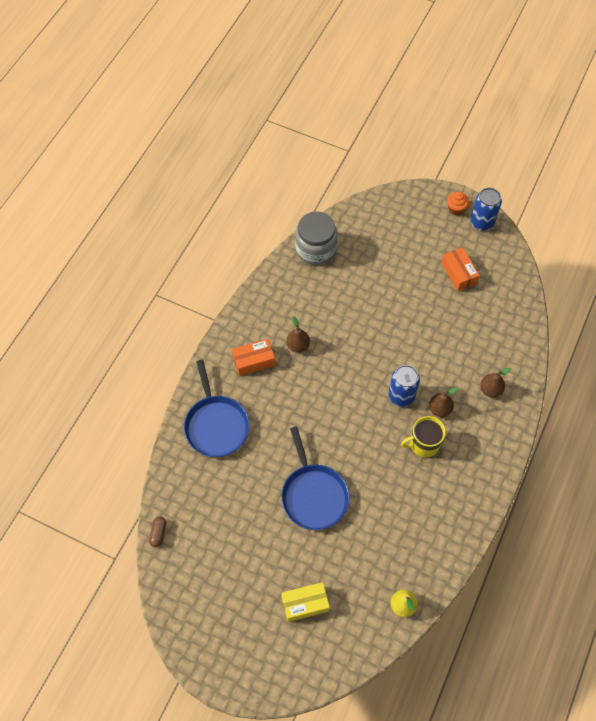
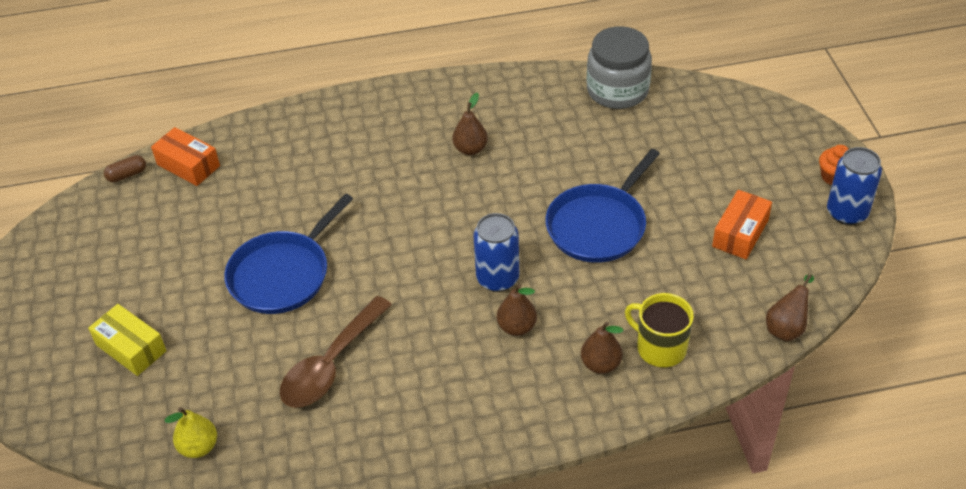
camera: 55 degrees right, 15 degrees down
(216, 425) = (300, 143): blue pan -> blue pan (599, 225)
(254, 361) = (412, 126): orange box -> orange box (188, 165)
(396, 509) = (331, 364): none -> brown spoon
(423, 444) = (450, 339): yellow mug -> yellow mug (660, 348)
(528, 300) = (786, 327): none -> brown pear

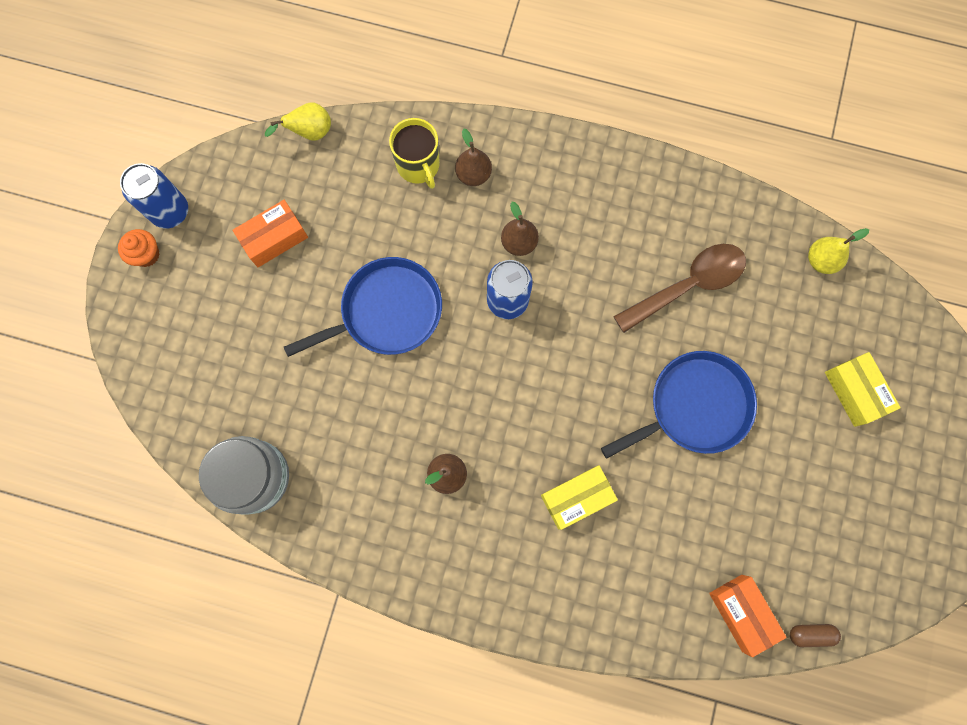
camera: 155 degrees left, 30 degrees up
(356, 177) = (576, 497): none -> yellow box
(786, 327) = (310, 133): brown pear -> yellow pear

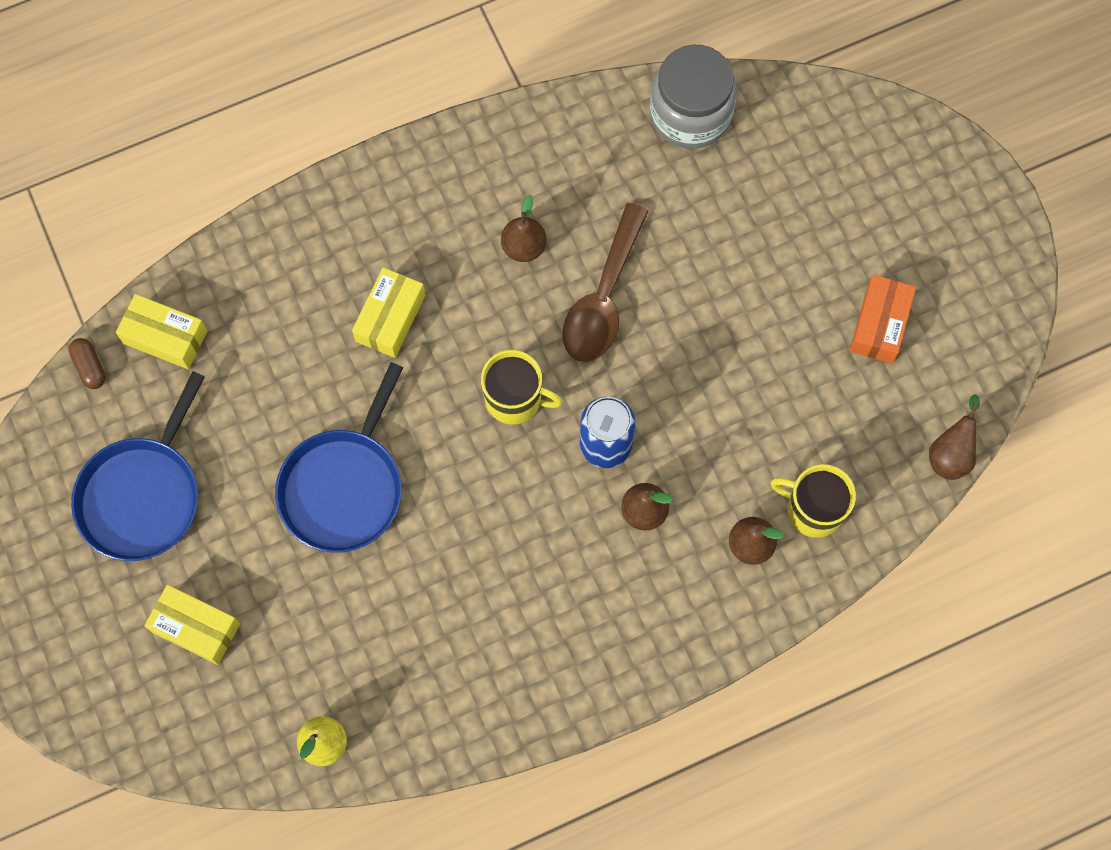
camera: 140 degrees right, 5 degrees down
(146, 254) = (979, 215): orange cupcake -> none
(170, 211) = (1000, 270): blue can -> none
(310, 133) = (950, 454): yellow pear -> brown pear
(386, 312) = (709, 342): blue pan -> blue pan (143, 495)
(539, 375) = (515, 399): none -> yellow mug
(688, 285) = (441, 605): brown spoon -> brown spoon (603, 298)
(742, 613) = (165, 337): orange box -> yellow box
(810, 634) = (90, 367): brown capsule -> brown capsule turned 75 degrees counterclockwise

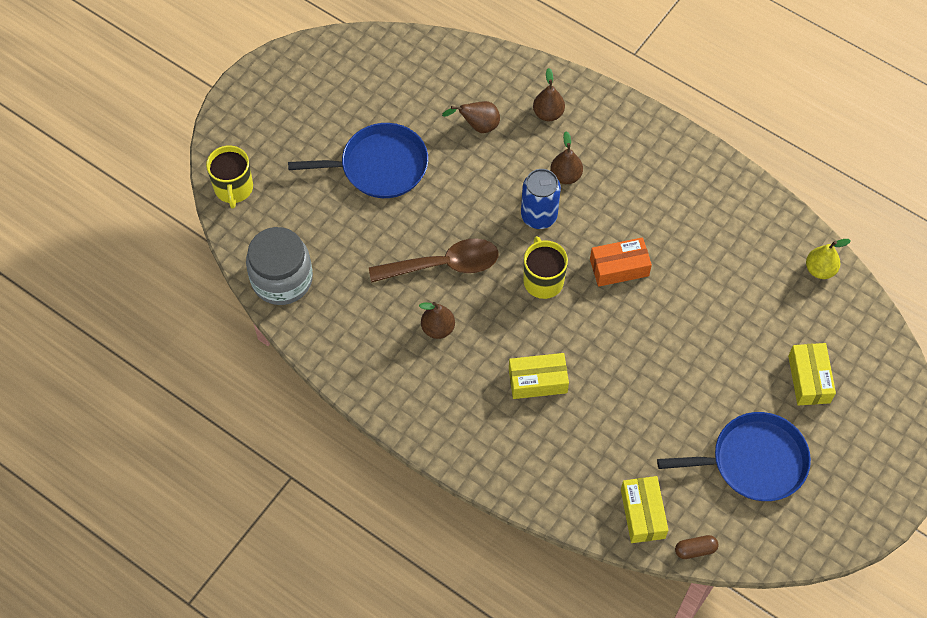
camera: 120 degrees left, 10 degrees down
(90, 367) = (695, 550): brown capsule -> brown capsule turned 45 degrees clockwise
(344, 487) = (664, 345): blue pan -> blue pan (379, 166)
(813, 509) = (505, 93): yellow mug -> yellow mug (233, 188)
(879, 324) = (366, 111): orange box -> orange box (619, 267)
(950, 454) = (426, 42): brown pear -> brown pear (478, 126)

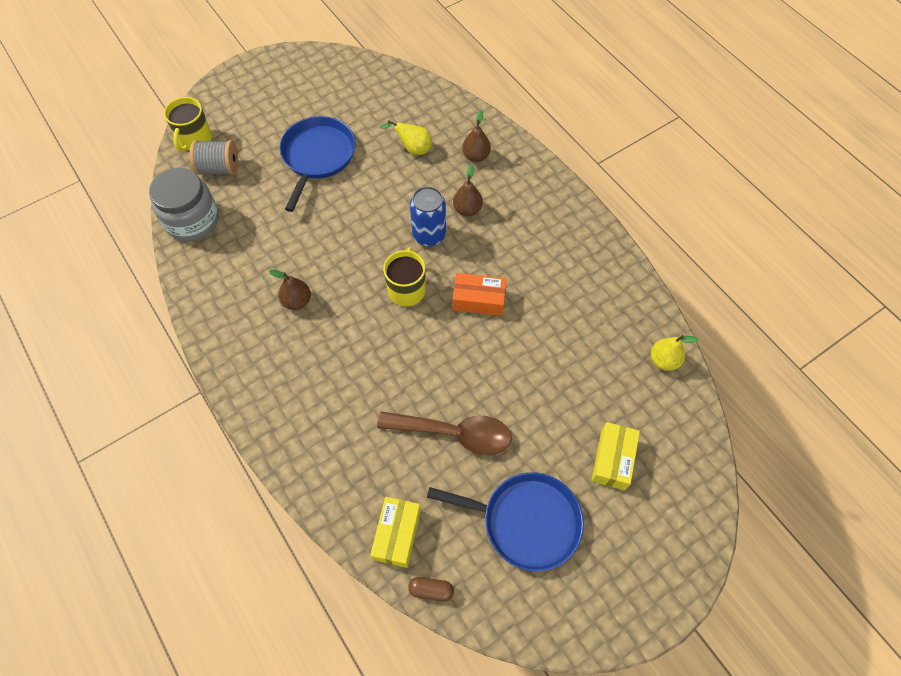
camera: 20 degrees right, 0 degrees up
(279, 213) = (219, 168): none -> grey spool
(379, 166) = (317, 156): blue pan -> blue pan turned 90 degrees counterclockwise
(444, 265) = (329, 250): brown spoon -> brown spoon (454, 433)
(478, 126) = (413, 149): brown pear -> yellow pear
(537, 381) = (360, 375): yellow box -> none

